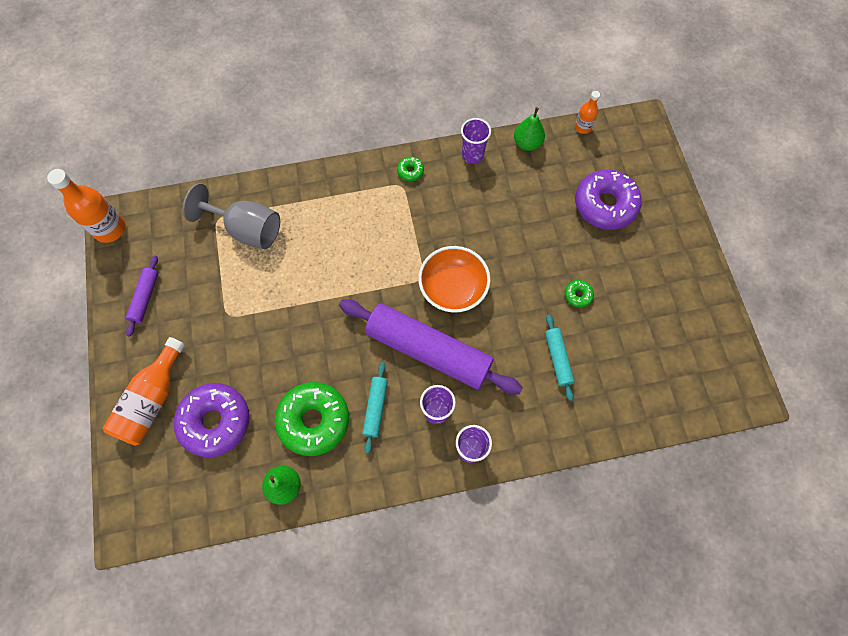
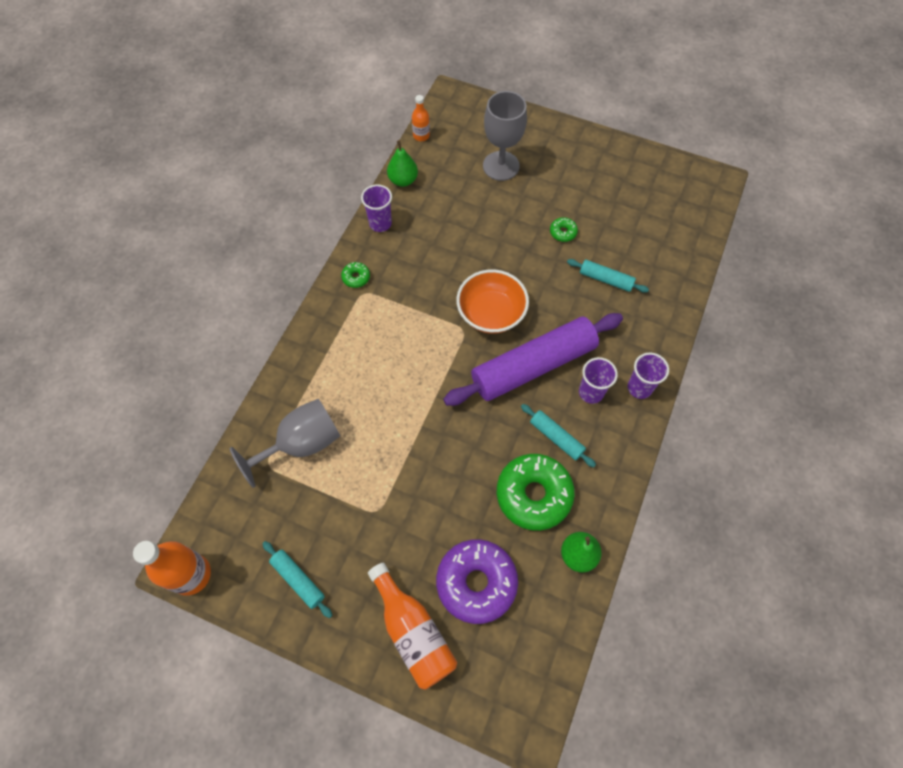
camera: 55 degrees left, 5 degrees down
(145, 297) = (298, 580): purple rolling pin -> turquoise rolling pin
(605, 205) = (501, 166): purple donut -> grey goblet

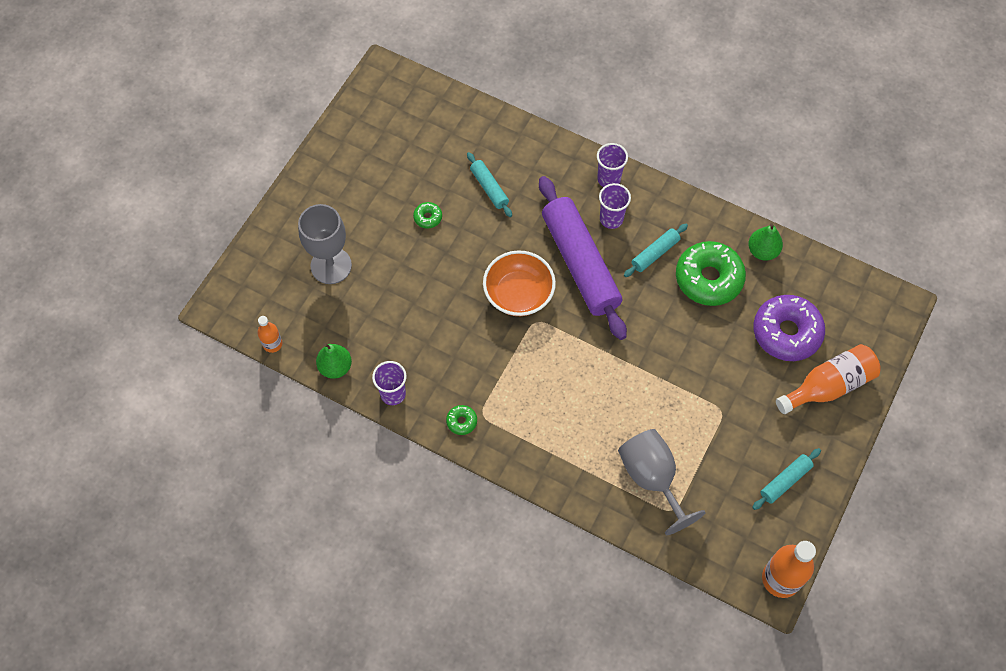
camera: 85 degrees left, 0 degrees up
(606, 279) = (489, 188): turquoise rolling pin -> turquoise rolling pin turned 60 degrees counterclockwise

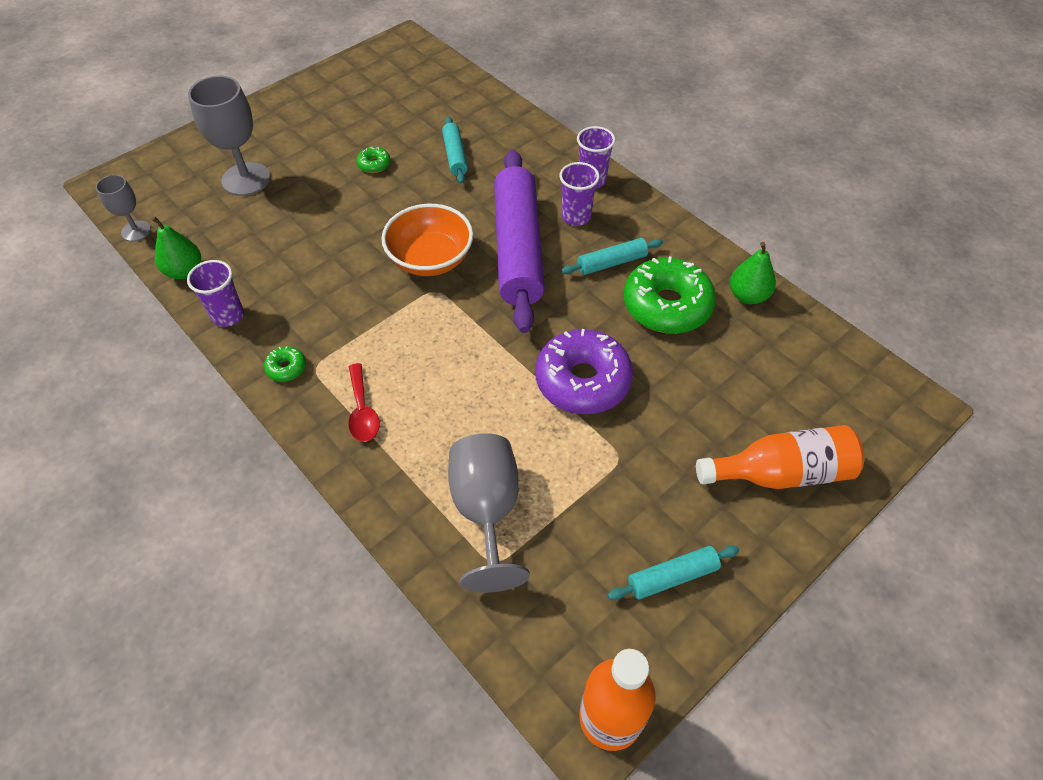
camera: 20 degrees right, 10 degrees down
(272, 344) = (136, 231): orange bottle -> grey goblet
(534, 436) = (362, 411): none -> red spoon
(786, 332) = (745, 392): purple donut -> purple donut (582, 381)

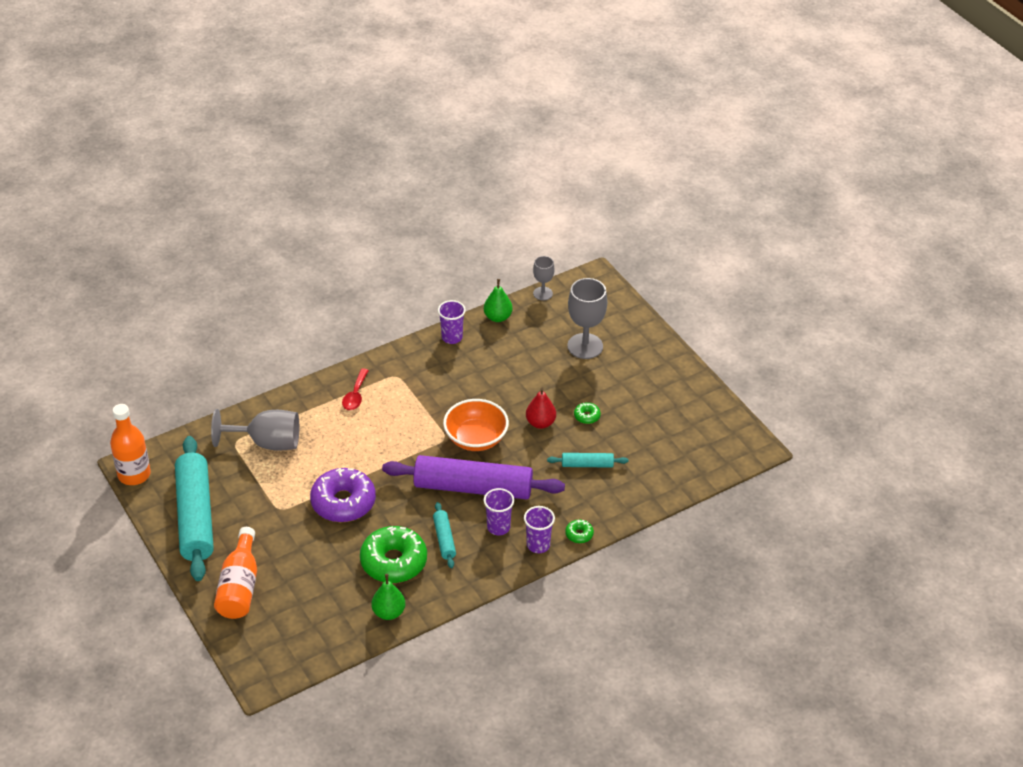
camera: 100 degrees right, 10 degrees down
(286, 368) = (400, 363): green donut -> green donut (579, 534)
(362, 411) = (355, 395): red spoon -> red spoon turned 75 degrees counterclockwise
(391, 203) = (540, 423): none -> red pear
(672, 577) = (195, 516): turquoise rolling pin -> turquoise rolling pin, size x2.23

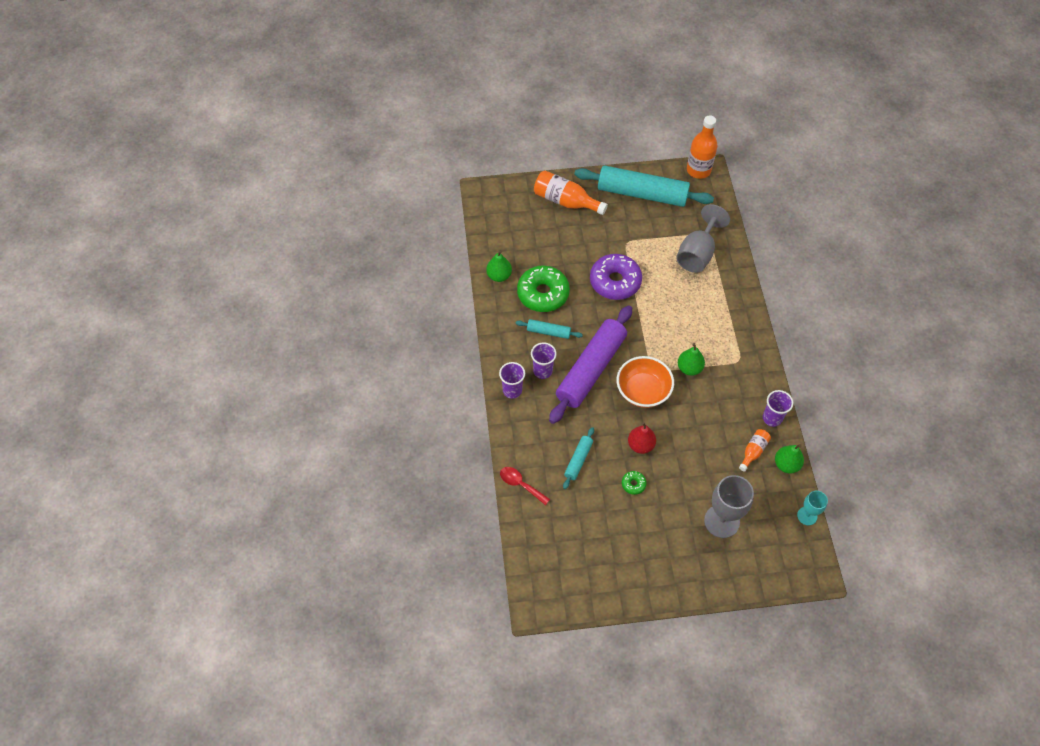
camera: 115 degrees right, 15 degrees up
(355, 395) = (727, 325): red spoon -> red spoon (520, 484)
(427, 410) = (689, 368): none -> green pear
(497, 342) = (753, 451): none -> orange bottle
(543, 293) = (807, 516): grey goblet -> turquoise goblet
(579, 534) = (508, 422): green donut -> none

